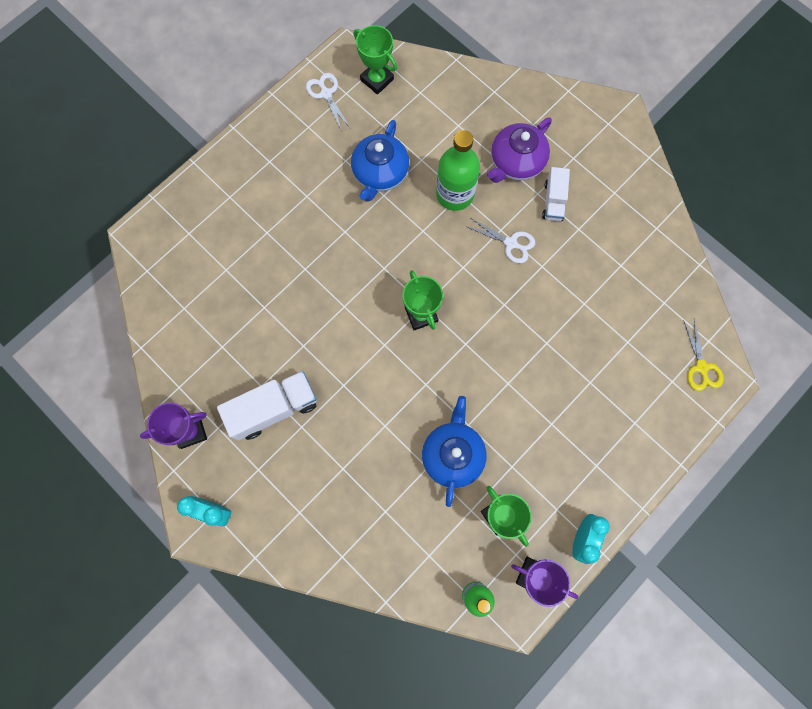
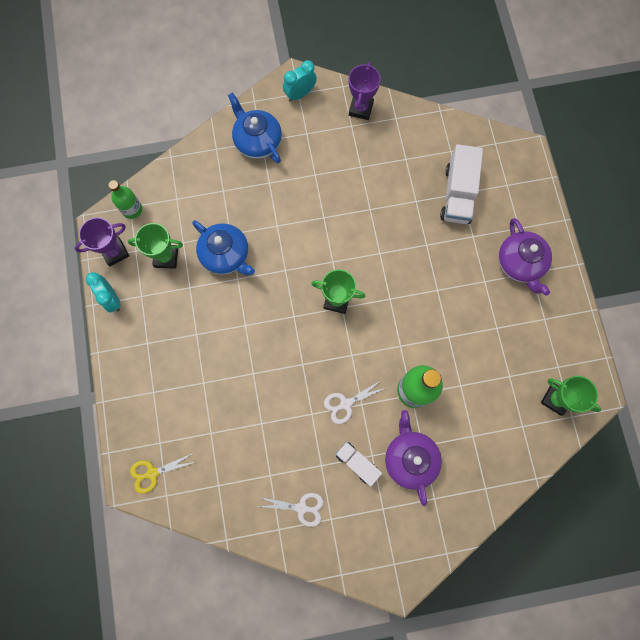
camera: 125 degrees right, 0 degrees up
(267, 176) = (519, 263): none -> purple teapot
(274, 408) = (339, 165): white truck -> white truck (457, 194)
(326, 94) = (566, 351): white scissors -> white scissors (301, 508)
(377, 80) = (556, 399): green trophy -> green trophy turned 45 degrees clockwise
(380, 173) = (469, 346): blue teapot -> blue teapot (257, 141)
(701, 367) = (152, 473): yellow scissors -> yellow scissors turned 45 degrees counterclockwise

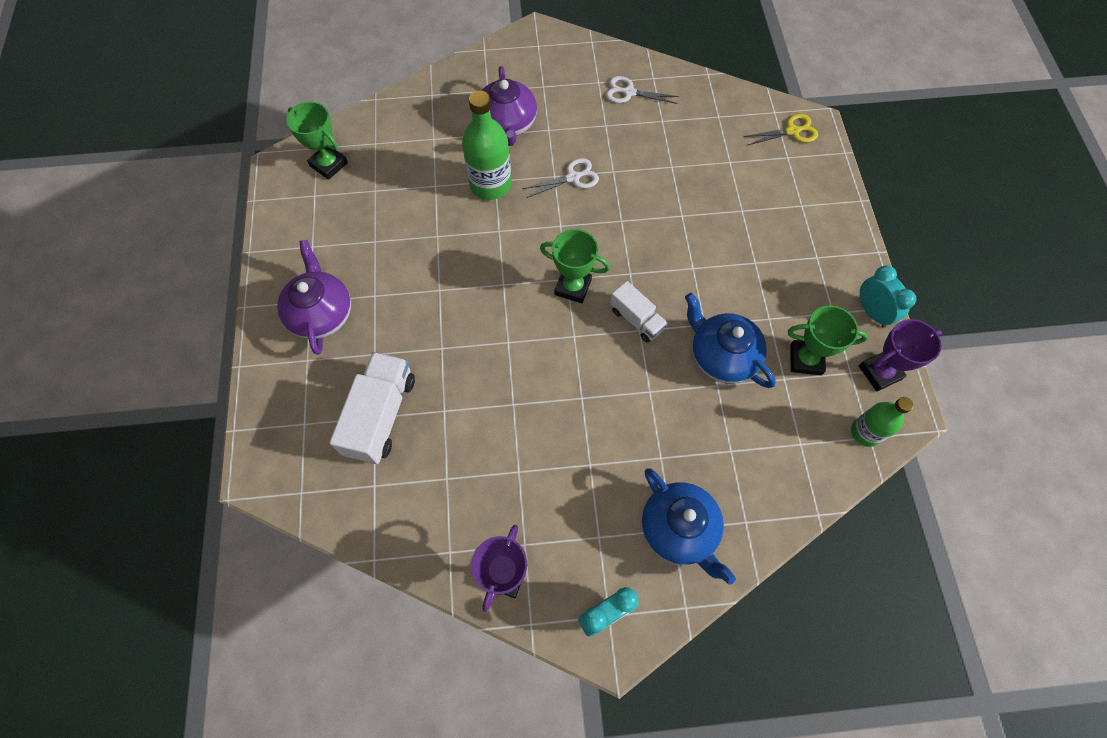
camera: 175 degrees left, 10 degrees down
(357, 463) = (565, 124): white truck -> white truck (636, 319)

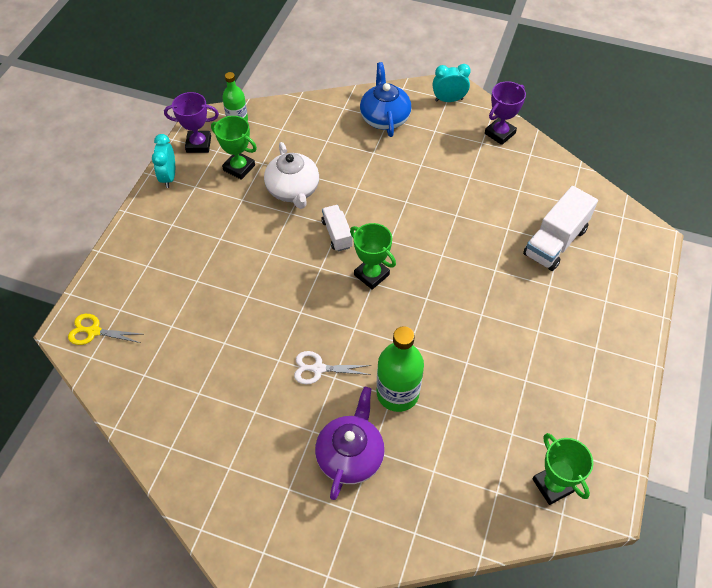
camera: 155 degrees left, 10 degrees down
(321, 313) = (587, 333): purple teapot -> none
(629, 92) = (207, 440): white scissors -> none
(722, 356) = (293, 190): blue teapot -> white teapot

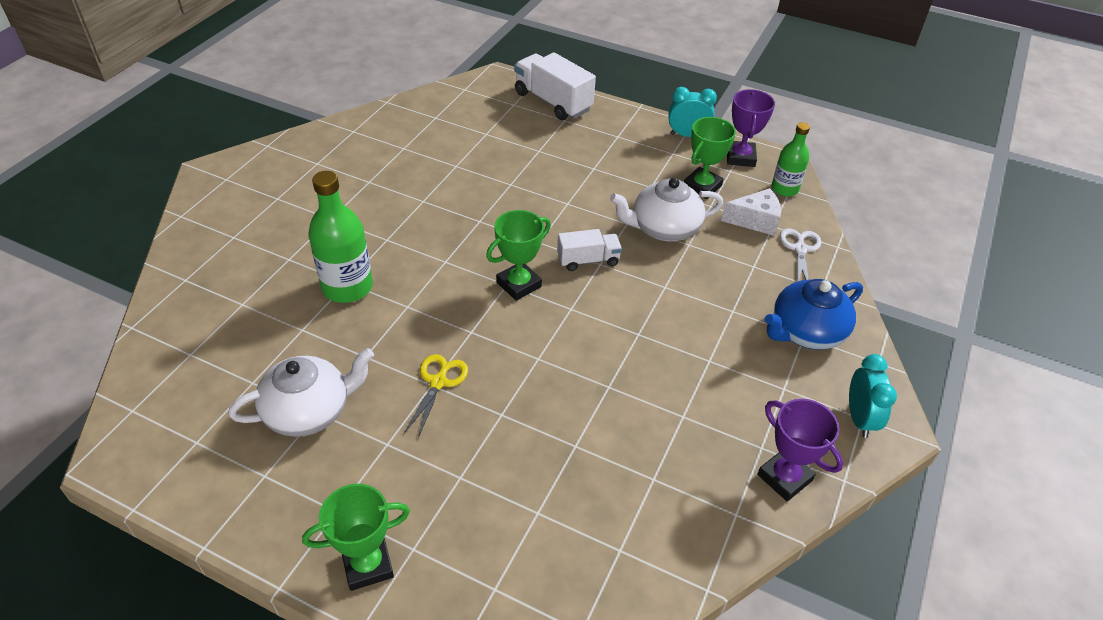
camera: 95 degrees right, 10 degrees down
(94, 331) = (492, 90): yellow scissors -> yellow scissors (438, 382)
(277, 138) = (755, 220): none -> white cheese
(318, 368) = (402, 228): white scissors -> white scissors (800, 249)
(350, 455) = (291, 242): purple teapot -> none
(384, 118) = (806, 332): blue teapot -> blue teapot turned 150 degrees clockwise
(526, 386) = (309, 411): none -> white teapot
(553, 485) = (169, 409): green trophy -> green trophy (368, 565)
(555, 242) = (540, 505): white truck -> white truck (553, 102)

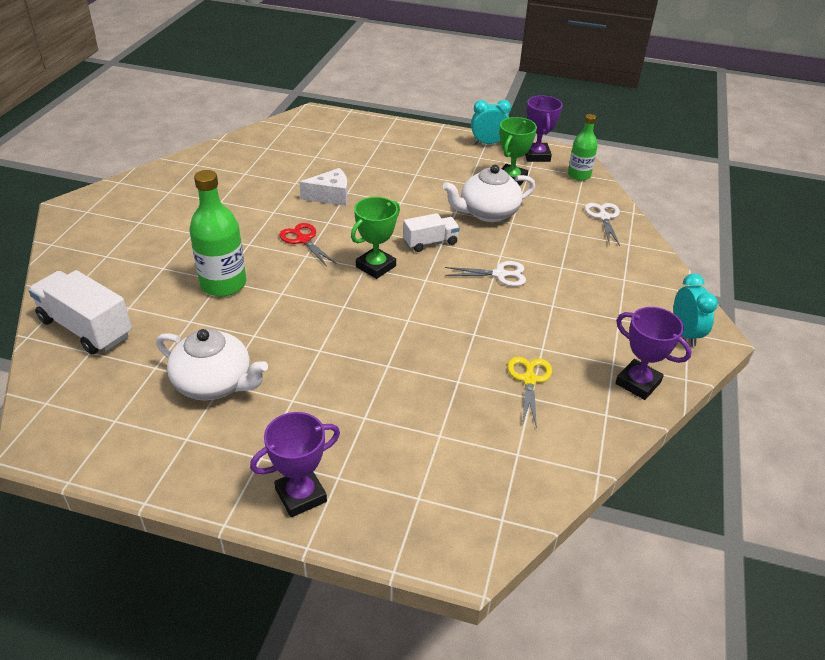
camera: 10 degrees left, 5 degrees down
(309, 411) = (214, 383): white teapot -> white teapot turned 60 degrees clockwise
(368, 565) = (301, 495): green trophy -> purple trophy
(438, 382) = (325, 347): yellow scissors -> yellow scissors (529, 379)
(447, 241) = (303, 240): none -> red scissors
(553, 102) = (367, 128): white truck -> white truck (86, 328)
(658, 312) = (500, 274): none -> white scissors
(755, 220) = (561, 200): white cheese -> white cheese (330, 196)
(806, 332) = (625, 276): blue teapot -> none

